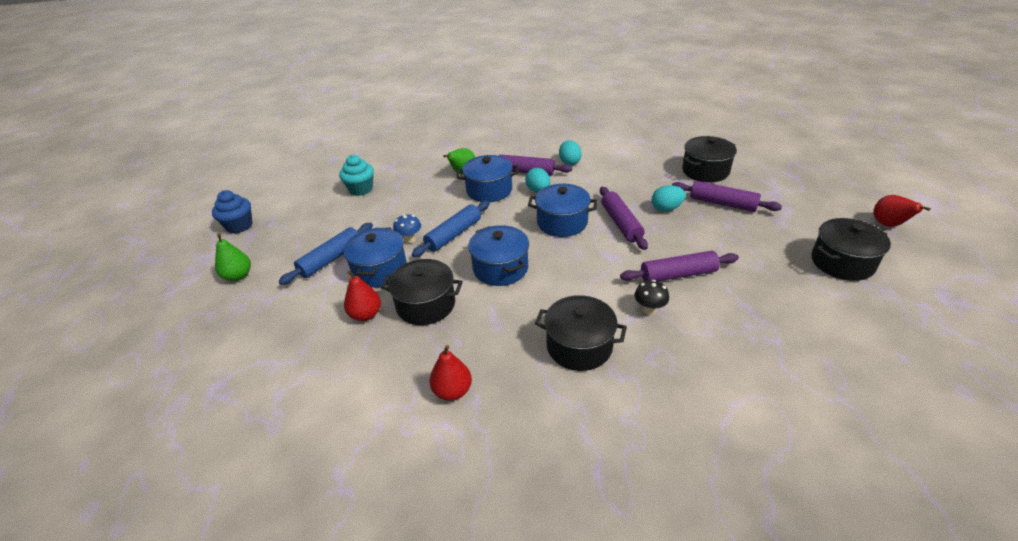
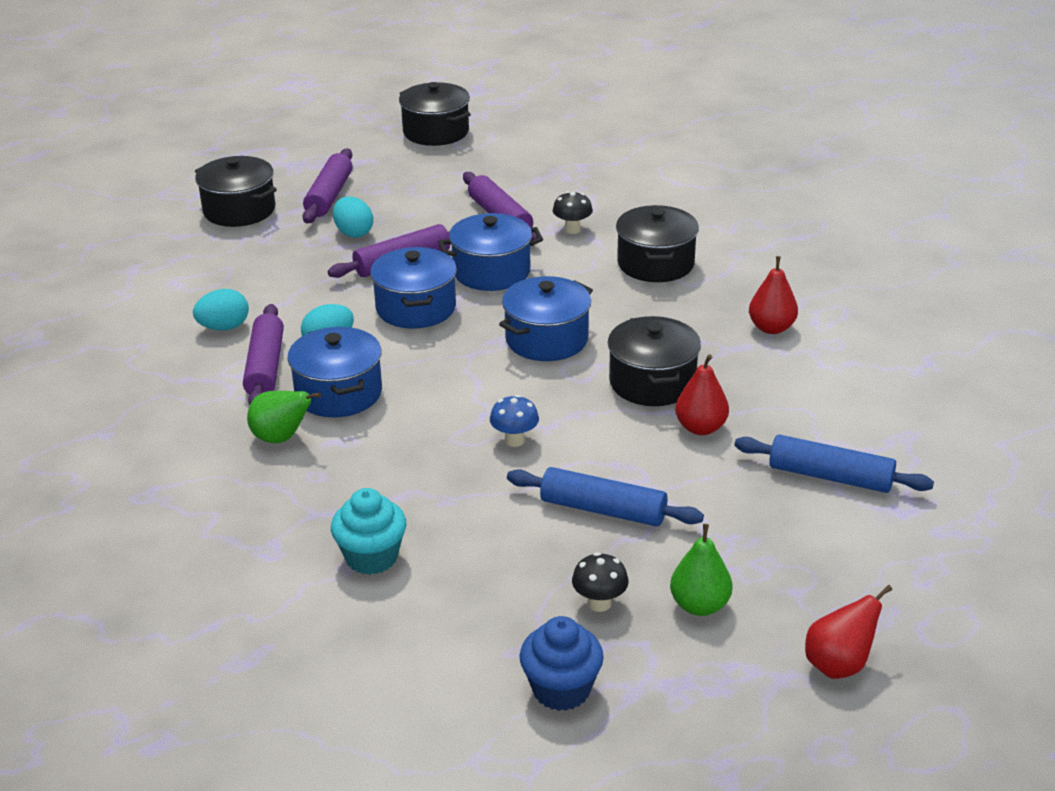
camera: 110 degrees left, 5 degrees down
(272, 245) = (599, 603): none -> black mushroom
(380, 270) = (603, 447): blue pot -> blue pot (491, 272)
(453, 234) = (484, 399): blue rolling pin -> blue rolling pin (830, 477)
(888, 225) = (351, 106): red pear -> red pear (839, 665)

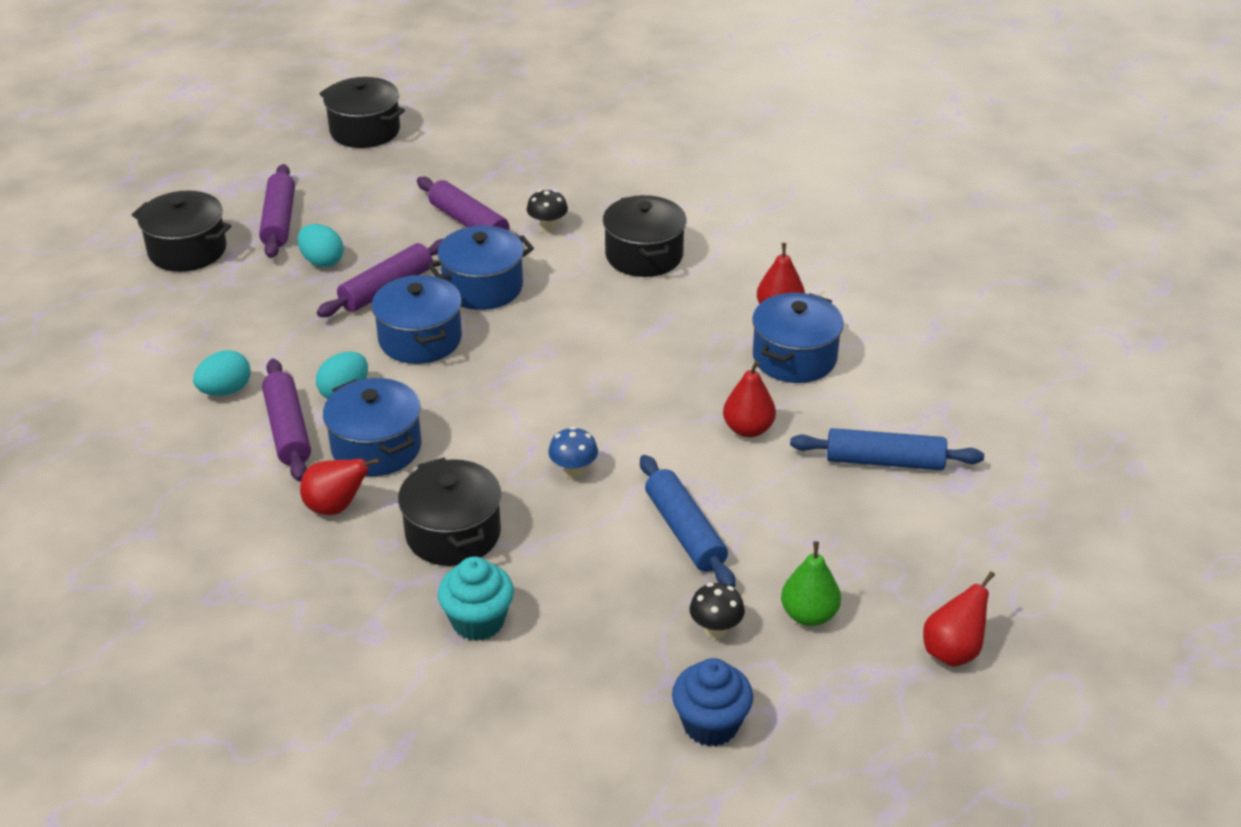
camera: 15 degrees left, 5 degrees up
(281, 438) = (336, 507): green pear -> red pear
(546, 339) = (565, 355): blue pot -> blue pot (794, 358)
(603, 509) = (685, 531): blue rolling pin -> blue rolling pin turned 60 degrees clockwise
(652, 382) = (685, 387): black pot -> black pot (453, 533)

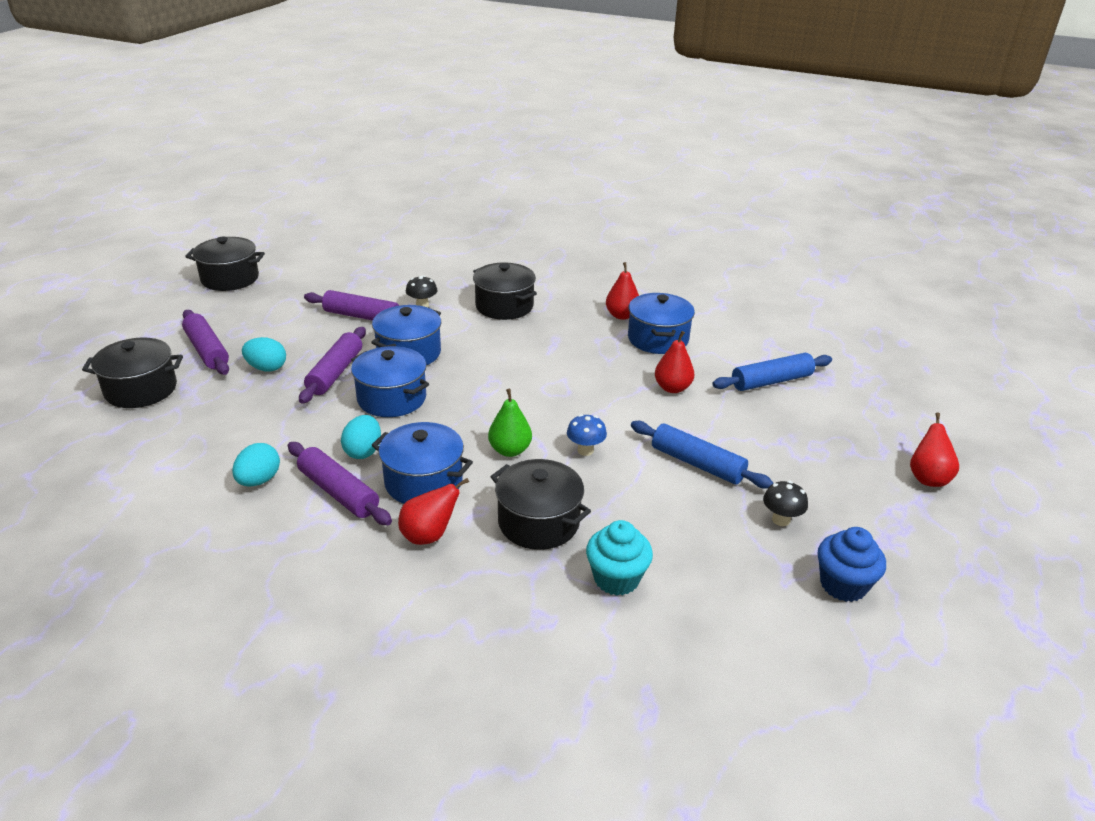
camera: 30 degrees left, 5 degrees down
(809, 615) = (826, 488): green pear -> green pear (510, 450)

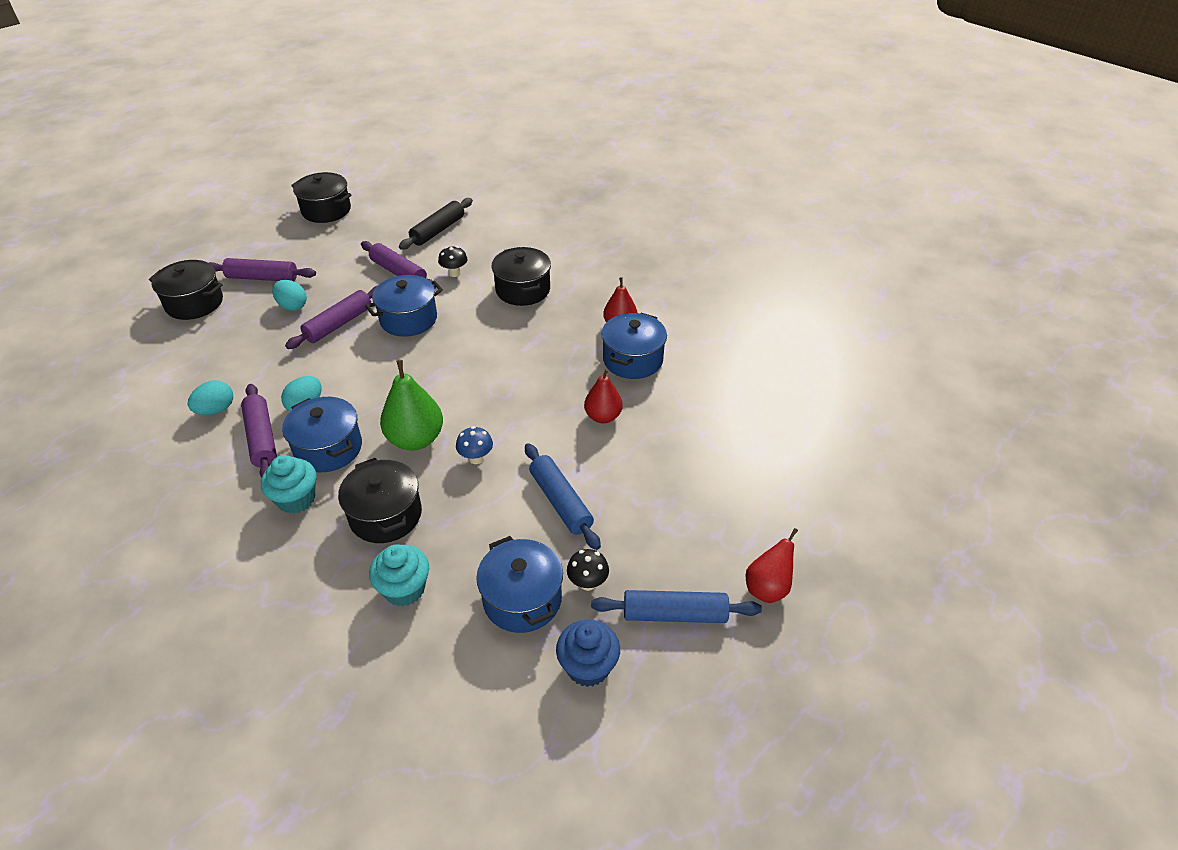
camera: 25 degrees right, 10 degrees up
(207, 350) = (262, 278): purple rolling pin -> purple rolling pin turned 75 degrees counterclockwise
(372, 274) = (438, 230): none -> black rolling pin
(392, 398) = (362, 361): blue pot -> blue pot (522, 599)
(429, 536) = (296, 499): red pear -> turquoise cupcake
(510, 450) = (416, 439): green pear -> green pear, size x1.54
(771, 381) = (703, 436): blue rolling pin -> blue rolling pin (674, 614)

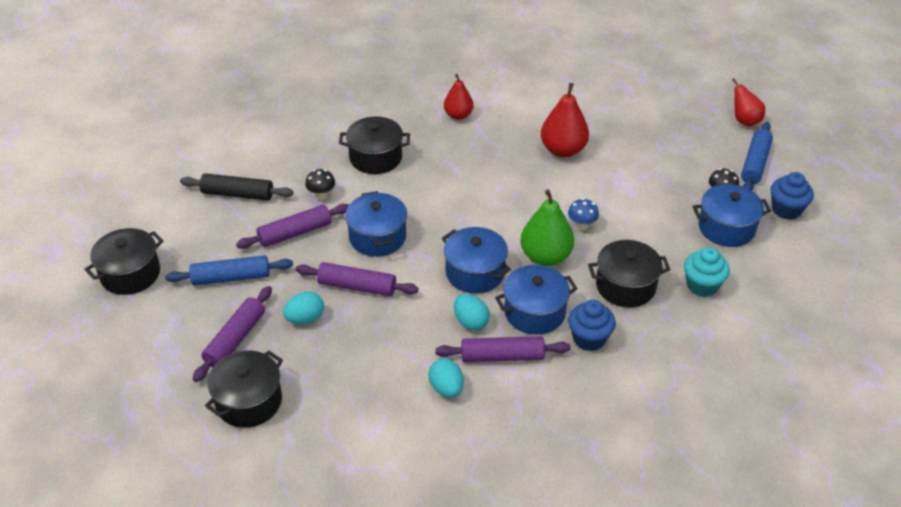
camera: 70 degrees left, 0 degrees up
(296, 499) = (589, 338): turquoise cupcake -> blue cupcake
(339, 324) = (357, 286): purple rolling pin -> purple rolling pin turned 45 degrees counterclockwise
(438, 230) = (238, 194): black rolling pin -> black rolling pin turned 45 degrees counterclockwise
(561, 502) = (643, 191): blue rolling pin -> blue rolling pin (231, 277)
(603, 416) = (563, 150): red pear -> red pear, size x1.54
(632, 360) = (504, 119): blue pot -> blue pot (475, 273)

